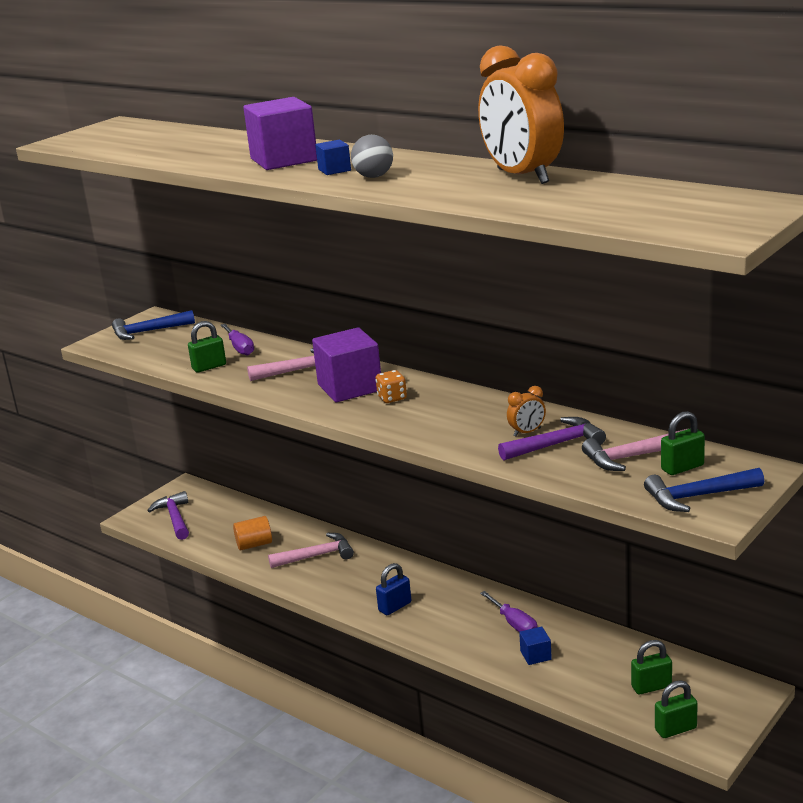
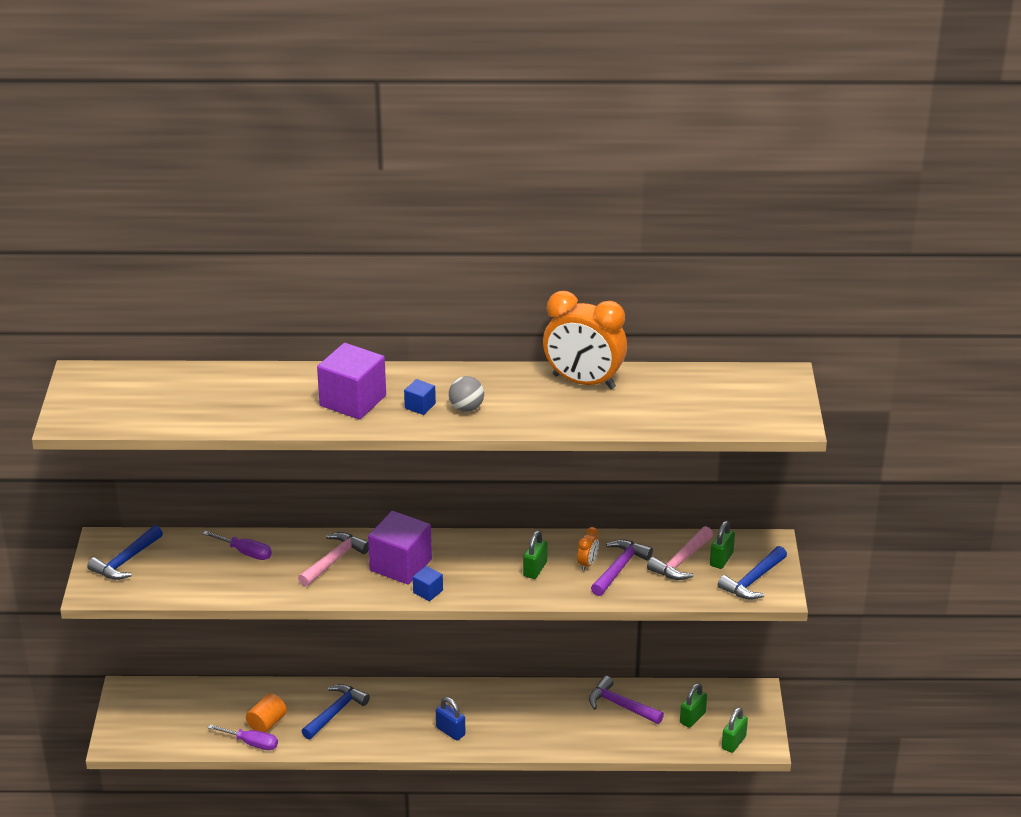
camera: 40 degrees left, 10 degrees up
(175, 518) = (157, 726): purple hammer -> purple hammer (620, 705)
(209, 367) = (246, 583): green padlock -> green padlock (535, 569)
(317, 556) = (335, 712): pink hammer -> blue hammer
(392, 398) = (448, 564): orange dice -> none
(395, 607) = (450, 731): blue padlock -> blue padlock turned 60 degrees counterclockwise
(514, 624) = (555, 708): purple screwdriver -> purple screwdriver (252, 743)
(535, 655) = (594, 727): blue cube -> blue cube (428, 591)

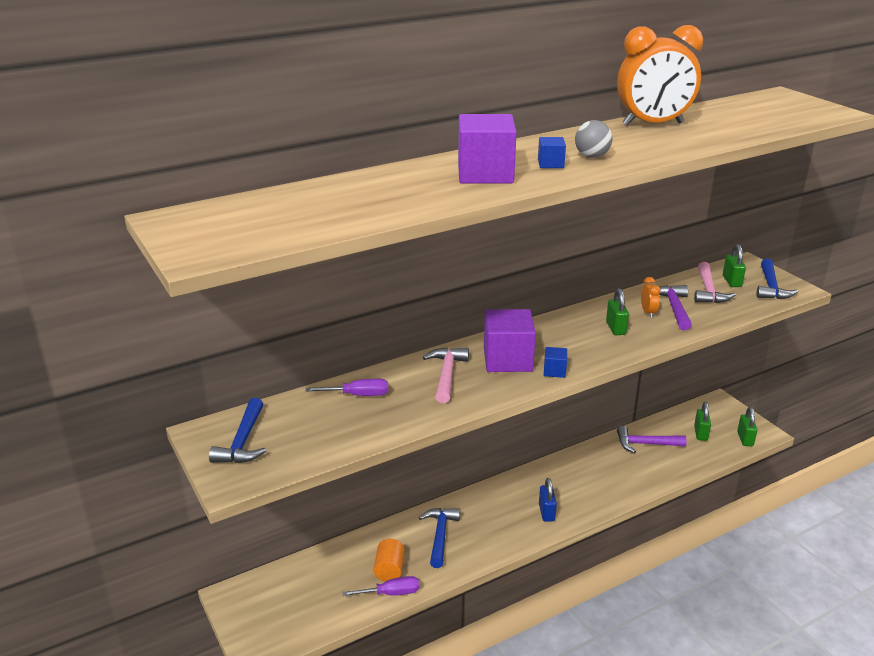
camera: 30 degrees left, 5 degrees down
(450, 731) = (546, 512): blue padlock -> blue padlock turned 75 degrees clockwise

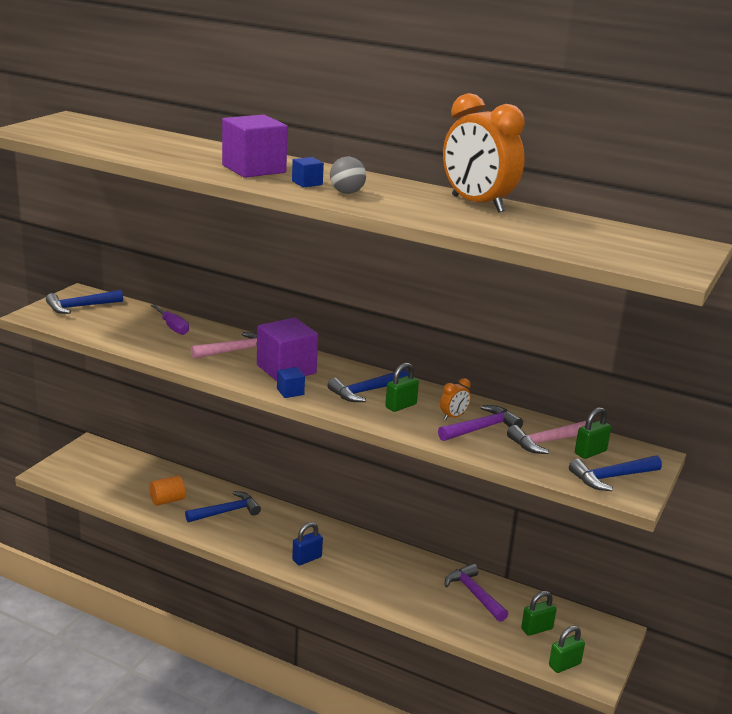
camera: 55 degrees right, 5 degrees down
(391, 593) = (142, 509): purple screwdriver -> none
(579, 335) = (365, 392): none -> blue hammer

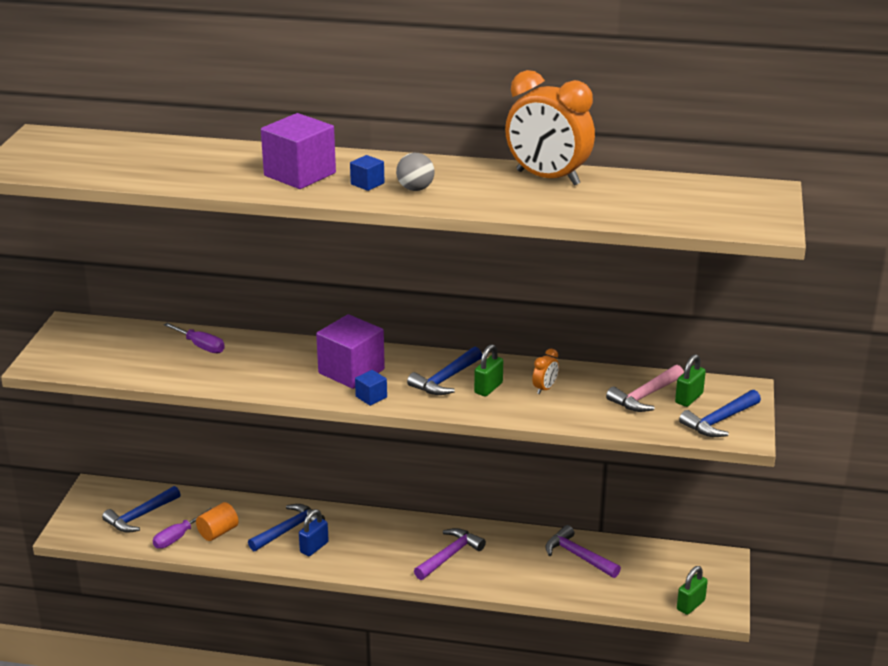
camera: 15 degrees left, 5 degrees up
(80, 307) = (82, 342): blue hammer -> blue hammer (140, 516)
(132, 497) = (177, 537): none -> purple screwdriver
(235, 351) = (286, 361): pink hammer -> none
(307, 559) = (397, 560): blue padlock -> blue padlock (314, 547)
(482, 428) = (578, 395): purple hammer -> purple hammer (450, 555)
(536, 629) = (651, 576): green padlock -> none

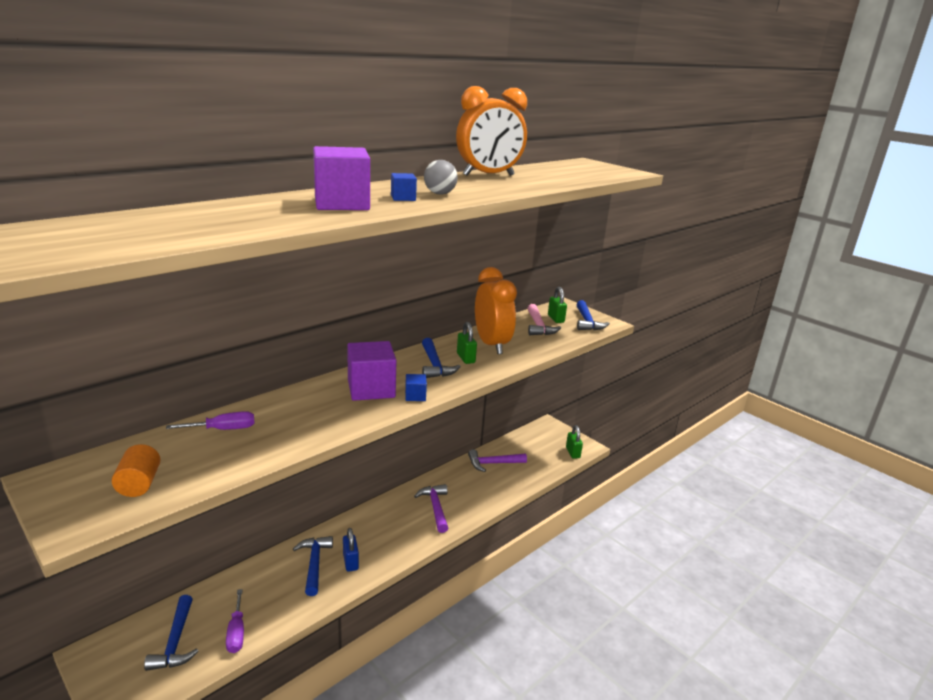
camera: 55 degrees left, 5 degrees down
(218, 532) = (264, 603): orange cylinder -> orange cylinder (139, 484)
(545, 388) = (491, 345): orange clock -> orange clock, size x2.43

